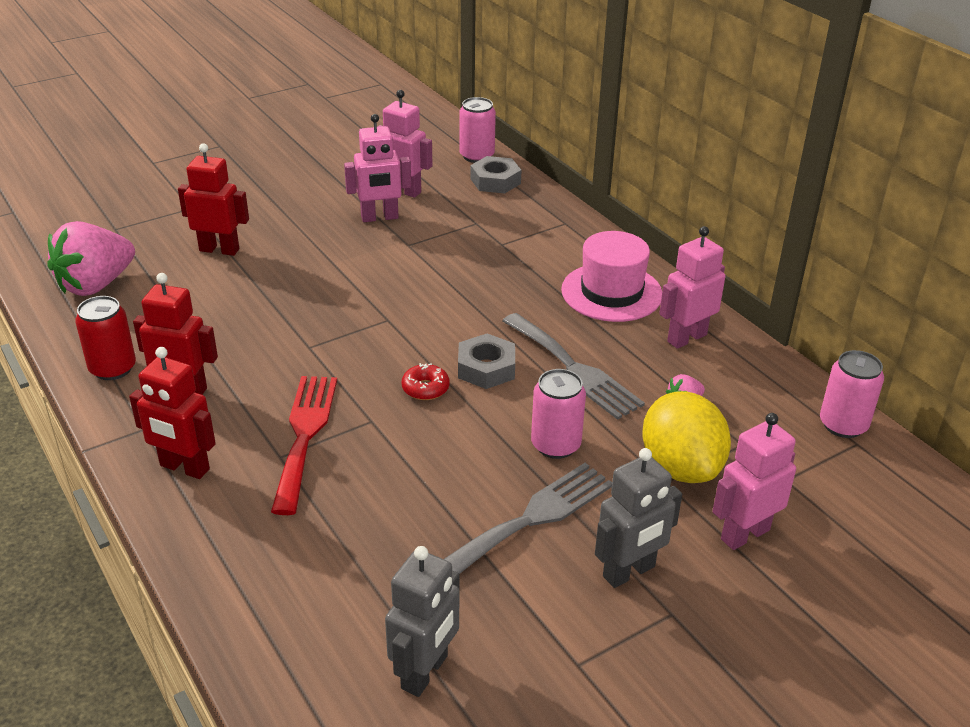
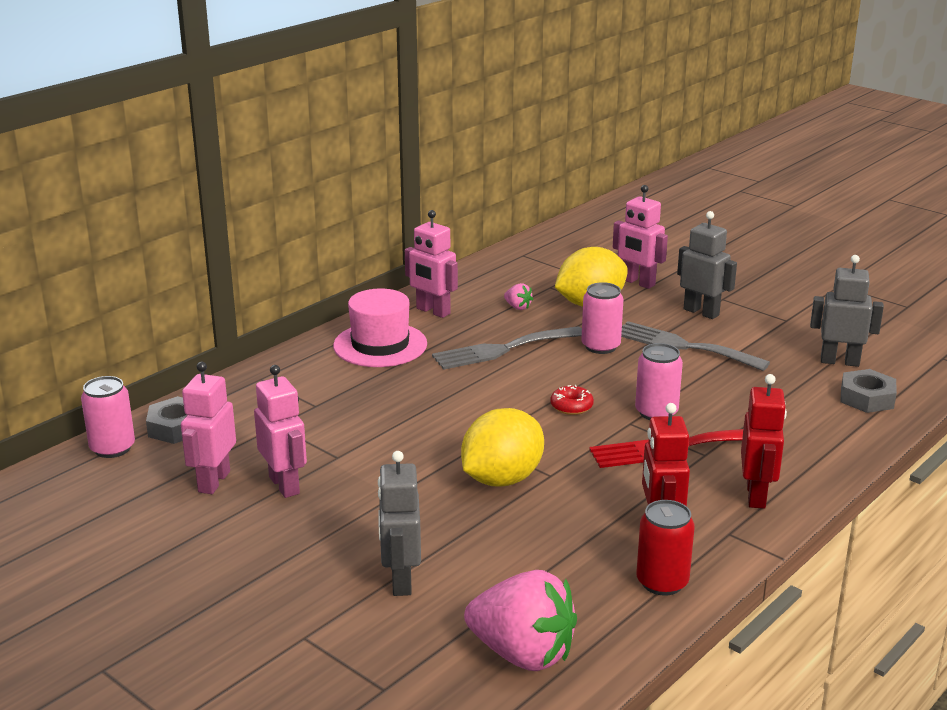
camera: 105 degrees left, 10 degrees down
(219, 250) = (401, 580): red robot -> grey robot
(320, 319) = (502, 479): none -> yellow lemon
(486, 368) = (526, 385): grey nut -> grey nut (867, 398)
(574, 369) = (503, 349): grey fork -> grey fork turned 150 degrees counterclockwise
(843, 425) = (506, 259): pink can -> pink can (656, 412)

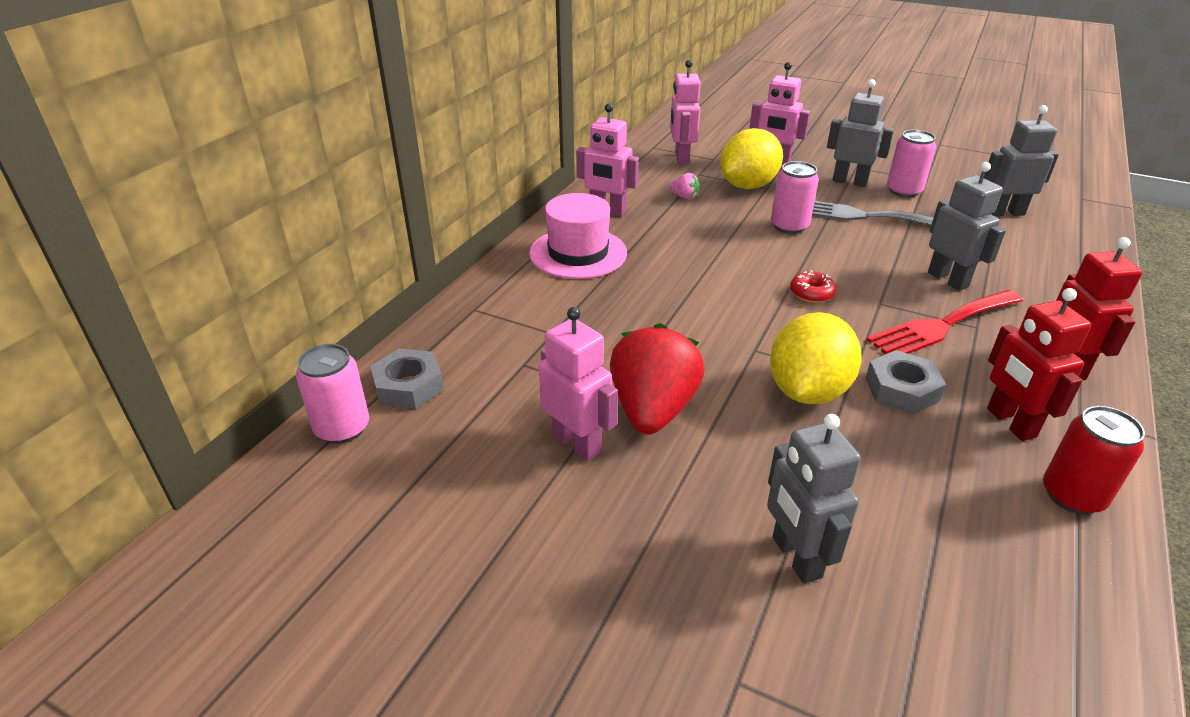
camera: 15 degrees left, 10 degrees up
(213, 482) = (489, 454): pink robot -> pink robot (681, 158)
(361, 472) = (652, 410): none -> red strawberry
(503, 349) = (701, 241): grey fork -> none
(522, 654) = (1014, 642): pink strawberry -> none
(656, 412) = (894, 288): pink can -> pink can (904, 191)
(716, 413) = (948, 279): none -> grey robot
(867, 398) = (1060, 245): grey nut -> grey nut (901, 389)

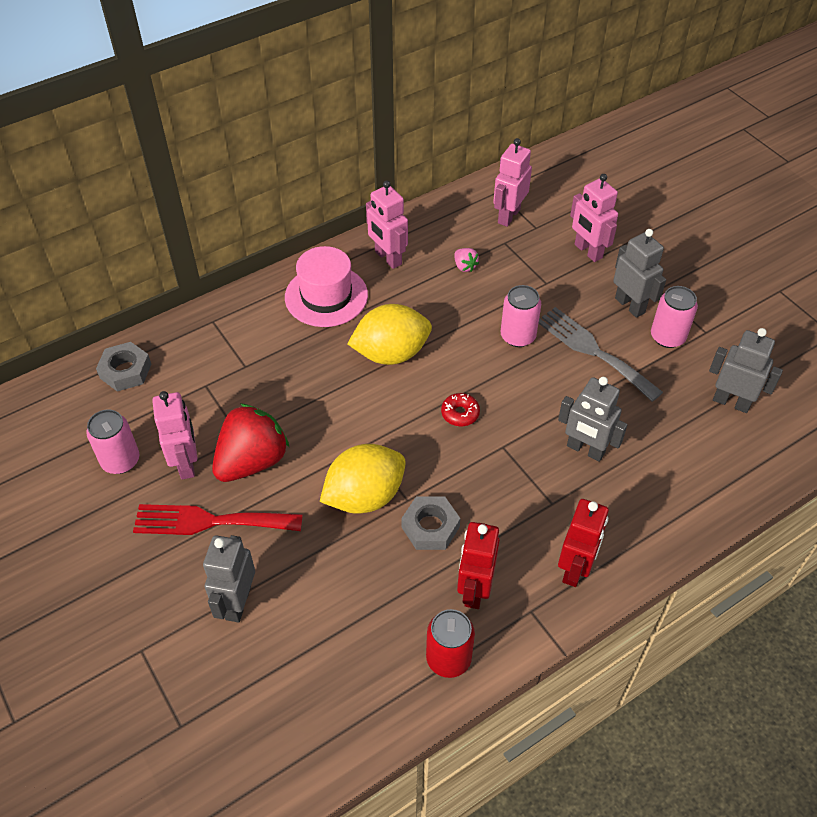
camera: 30 degrees right, 15 degrees up
(342, 428) = (68, 386): pink can -> pink can (120, 461)
(747, 186) = (532, 274): yellow lemon -> yellow lemon (391, 353)
(941, 325) = (525, 489): red fork -> red fork (210, 521)
(948, 279) = (585, 450): grey robot -> grey robot turned 120 degrees clockwise

